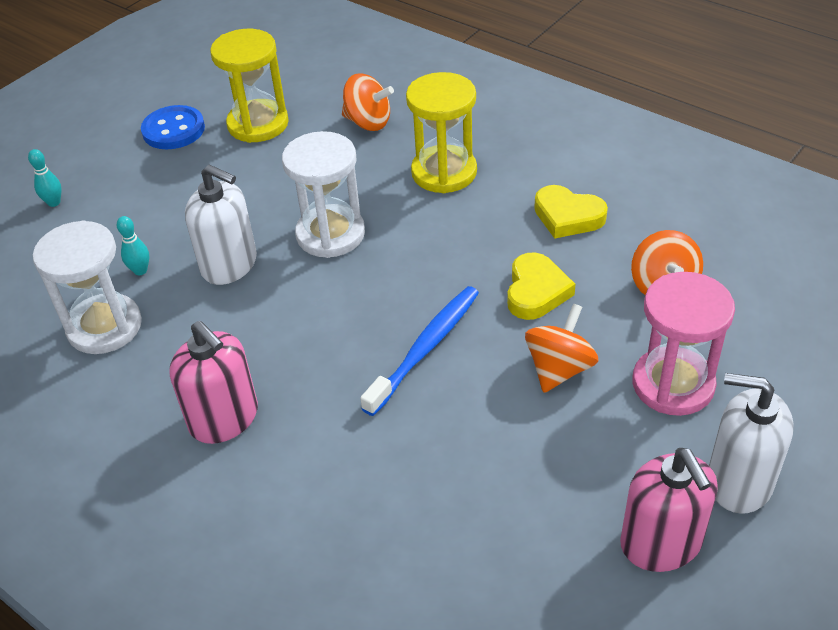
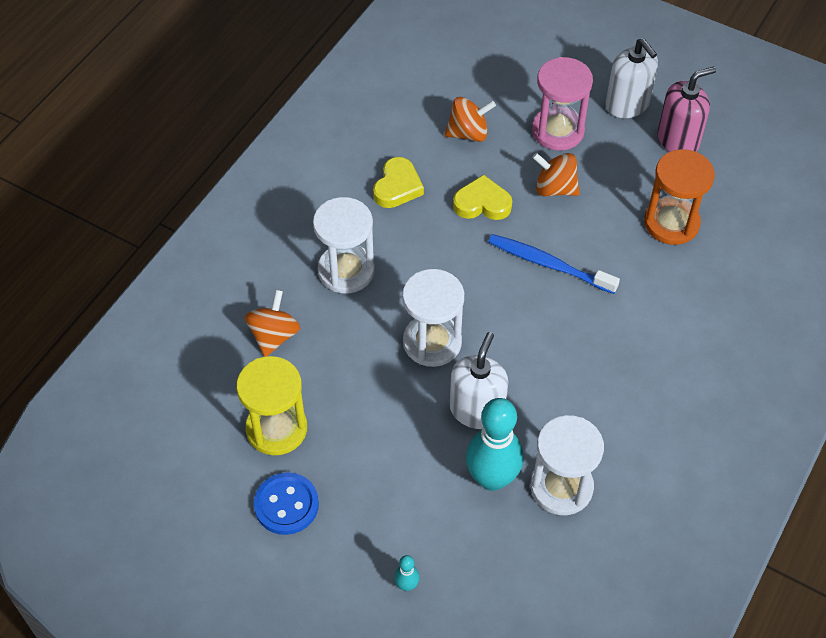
camera: 100 degrees left, 10 degrees up
(140, 270) = (492, 478): turquoise bowling pin -> turquoise bowling pin, size x2.36
(224, 418) = (636, 378): pink soap dispenser -> none
(444, 172) = (346, 271): yellow hourglass -> white hourglass
(482, 503) = (671, 223): none -> orange hourglass
(739, 482) = (627, 104): white soap dispenser -> white soap dispenser turned 45 degrees counterclockwise

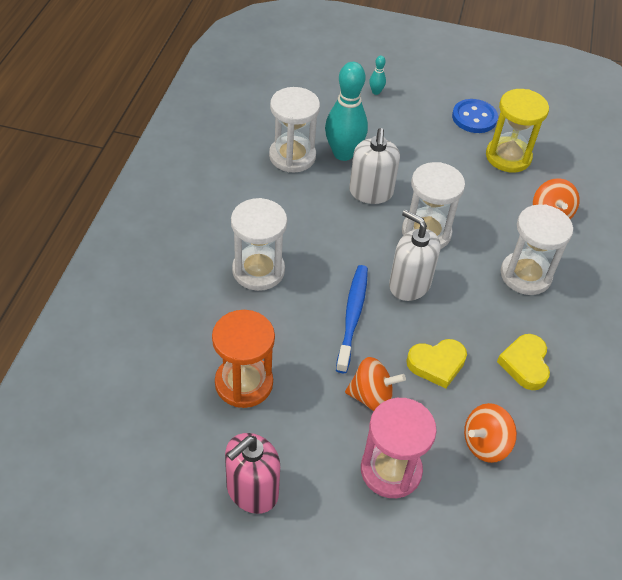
camera: 160 degrees right, 5 degrees down
(548, 264) = (352, 316): blue toothbrush -> blue toothbrush turned 90 degrees counterclockwise
(627, 104) = (321, 529): white soap dispenser -> white soap dispenser (409, 284)
(636, 334) = (258, 270): none -> white hourglass

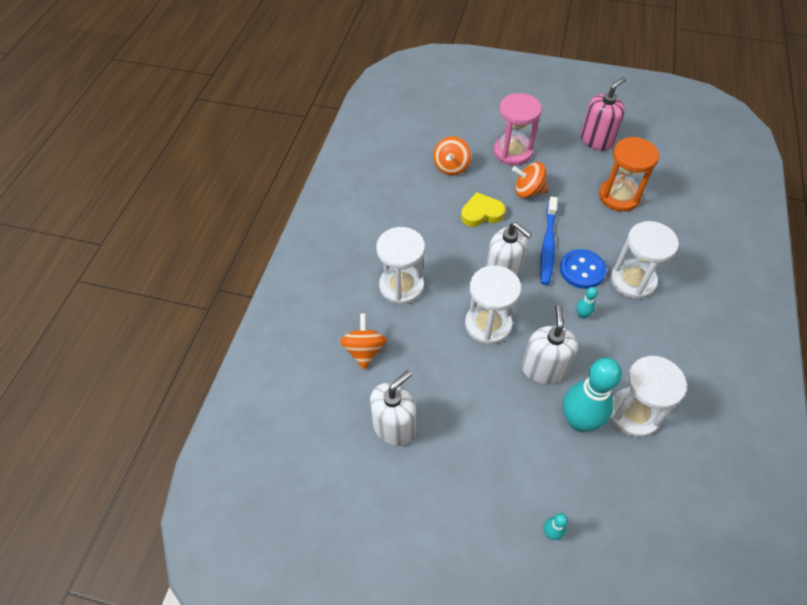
camera: 175 degrees left, 5 degrees up
(324, 237) = (582, 315): none -> turquoise bowling pin
(474, 118) = (426, 490): blue button -> blue button (582, 270)
(485, 444) = (451, 167): orange spinning top -> orange spinning top turned 135 degrees clockwise
(508, 157) = (394, 426): yellow hourglass -> white soap dispenser
(525, 364) = (415, 215): yellow heart -> none

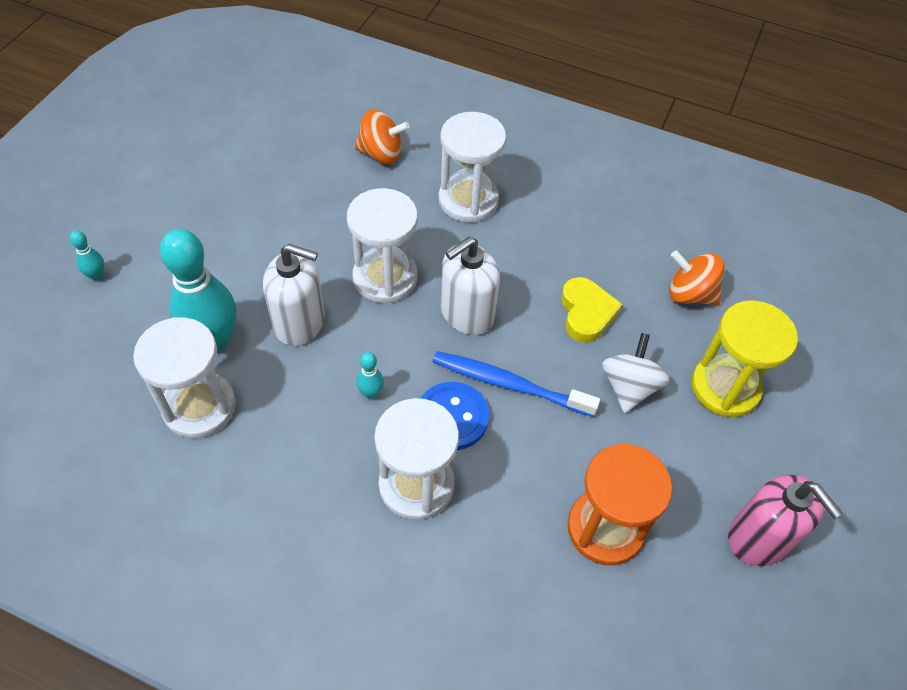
camera: 95 degrees right, 0 degrees up
(394, 426) = (275, 165): white soap dispenser -> none
(512, 152) = (725, 387): pink hourglass -> yellow hourglass
(528, 191) = (629, 387): orange spinning top -> white spinning top

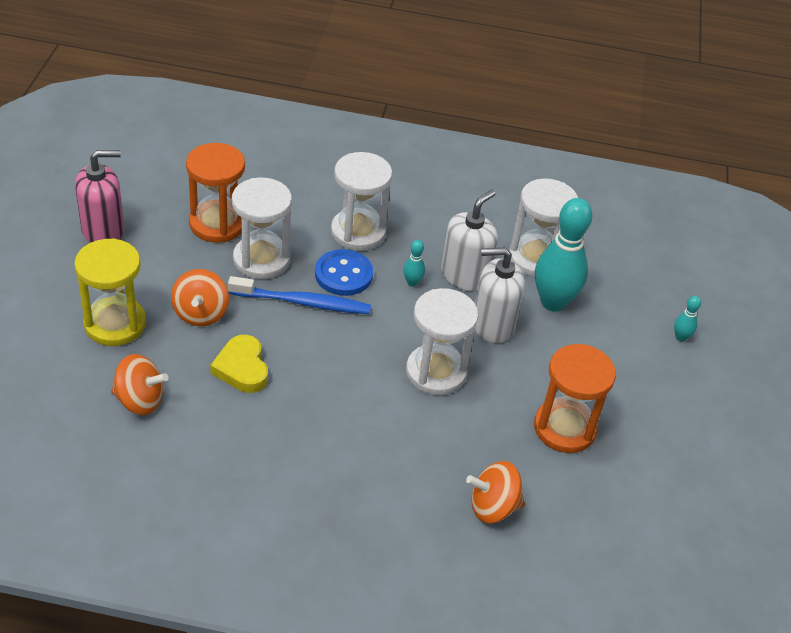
camera: 165 degrees right, 10 degrees down
(282, 205) = (564, 428): none -> orange hourglass
(466, 313) = (352, 352): white soap dispenser -> white soap dispenser (465, 276)
(468, 200) = (380, 465): white hourglass -> white hourglass (261, 259)
(629, 387) = (201, 313): white spinning top -> orange spinning top
(758, 538) = (103, 230): pink soap dispenser -> pink soap dispenser turned 120 degrees clockwise

